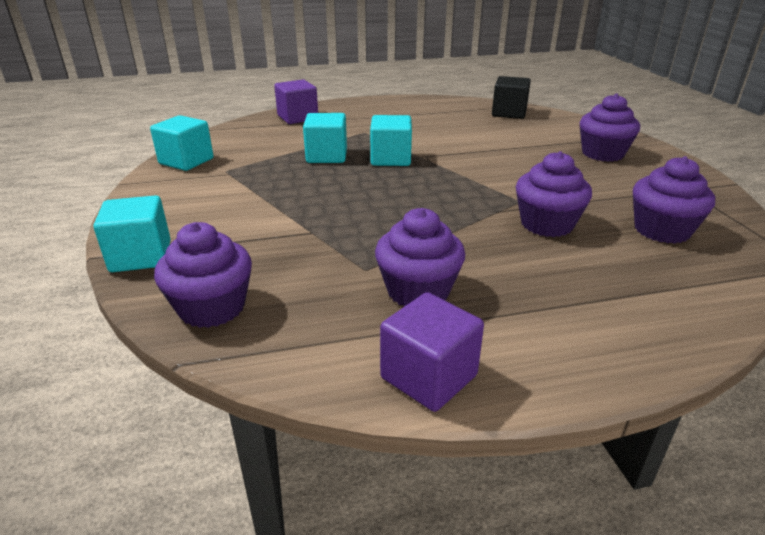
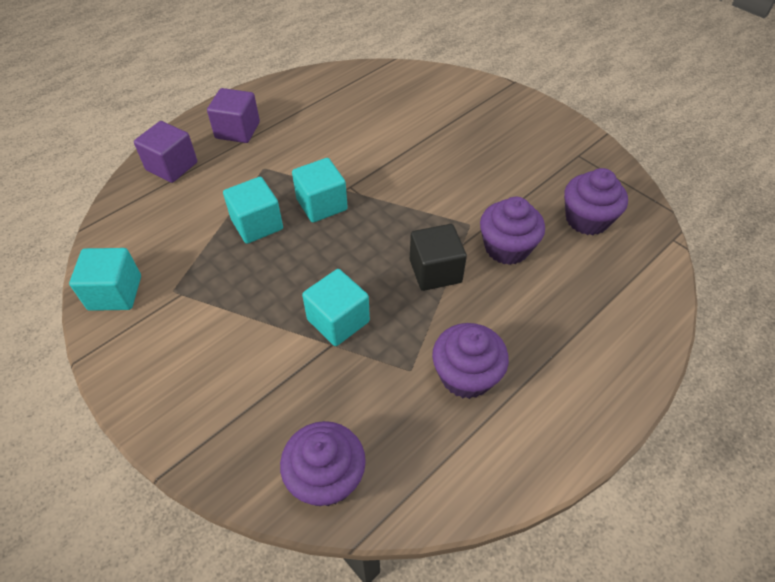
camera: 30 degrees left, 20 degrees up
(141, 256) = (206, 452): turquoise cube -> turquoise cube (338, 320)
(428, 376) = (530, 459): purple cube -> purple cube (237, 130)
(509, 113) = (379, 84): black cube -> black cube (435, 271)
(602, 154) = (494, 126): purple cupcake -> none

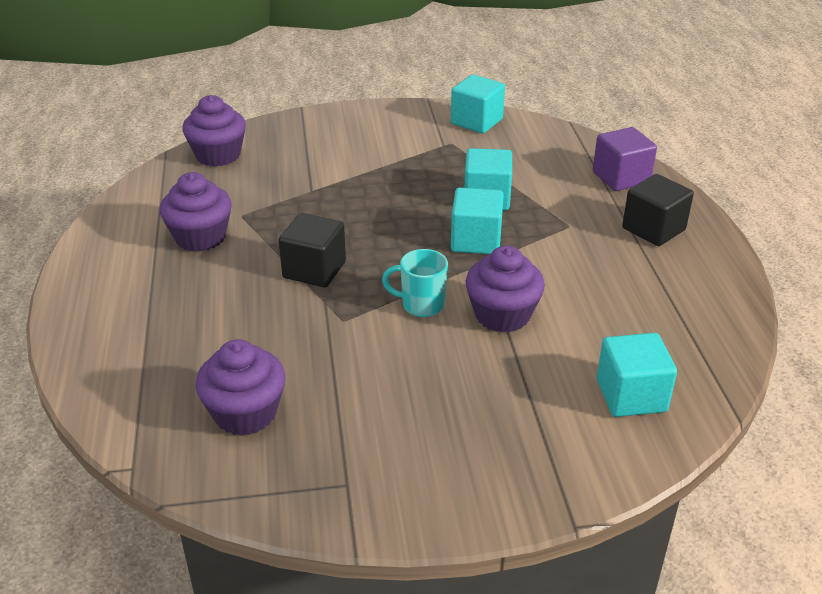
camera: 125 degrees right, 15 degrees down
(237, 130) = (653, 229): purple cube -> black cube
(338, 320) = (329, 201): turquoise cube -> turquoise cube (631, 395)
(419, 196) = (421, 305): none -> turquoise mug
(506, 248) = (285, 328): purple cupcake -> purple cupcake (502, 315)

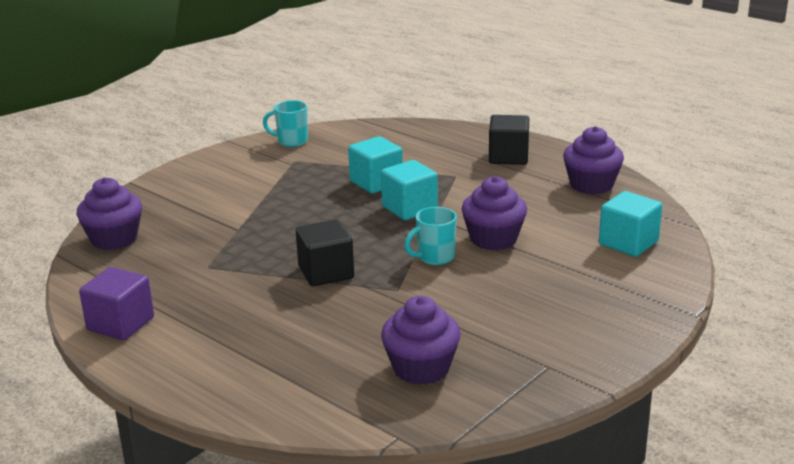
camera: 40 degrees left, 10 degrees down
(200, 237) = (199, 293): purple cupcake -> purple cupcake (591, 185)
(476, 121) = (291, 141): turquoise cube -> turquoise mug
(621, 177) = (444, 137): purple cube -> purple cube (120, 324)

